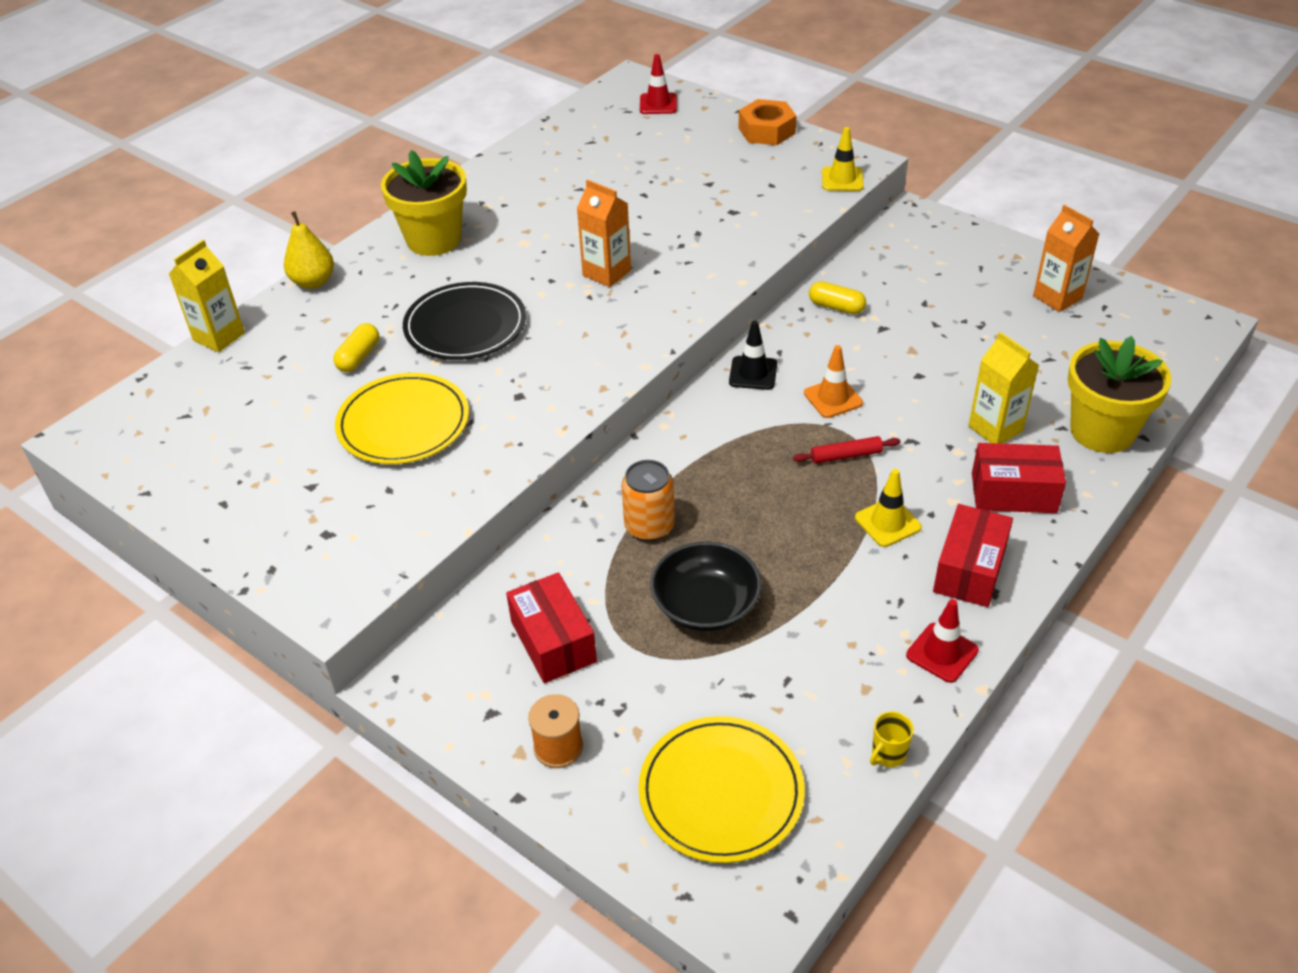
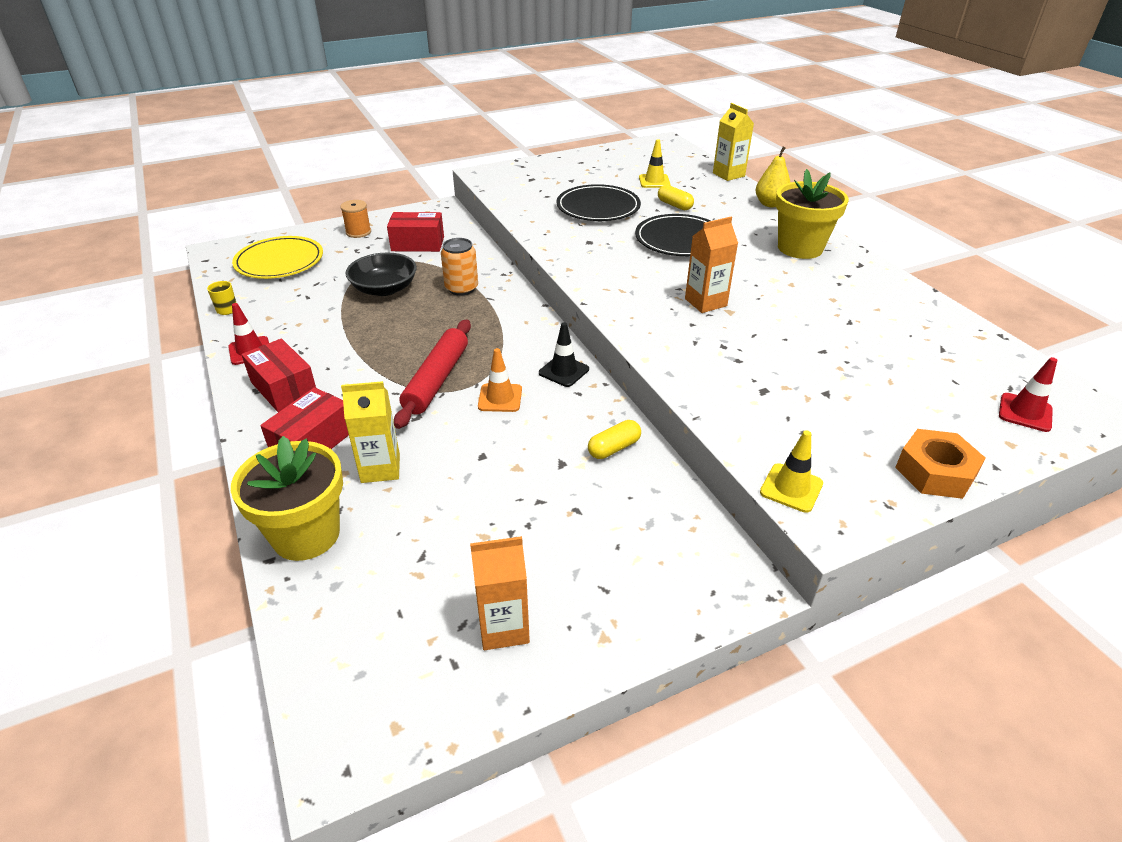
camera: 115 degrees right, 5 degrees down
(403, 423) = (598, 207): yellow plate -> black plate
(846, 456) = (436, 380): red rolling pin -> red rolling pin, size x1.96
(887, 522) = (360, 372): yellow traffic cone -> yellow traffic cone (654, 181)

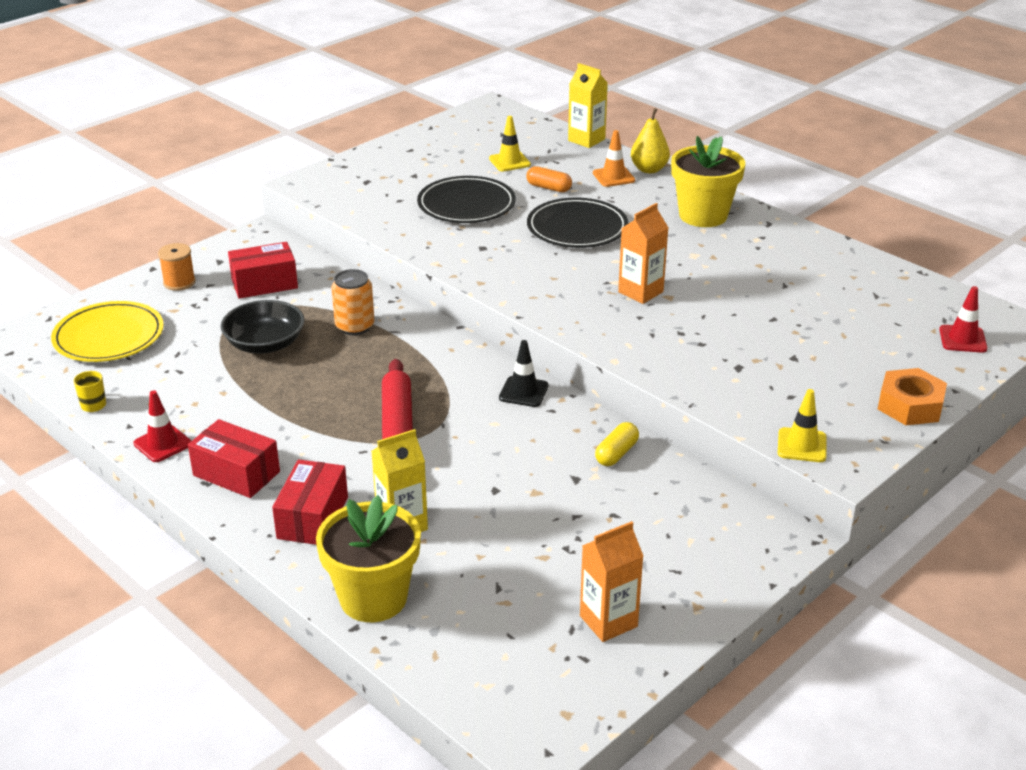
camera: 20 degrees left, 5 degrees down
(500, 398) = (476, 432): orange traffic cone -> orange traffic cone (613, 177)
(674, 205) = (549, 188): yellow capsule -> orange capsule

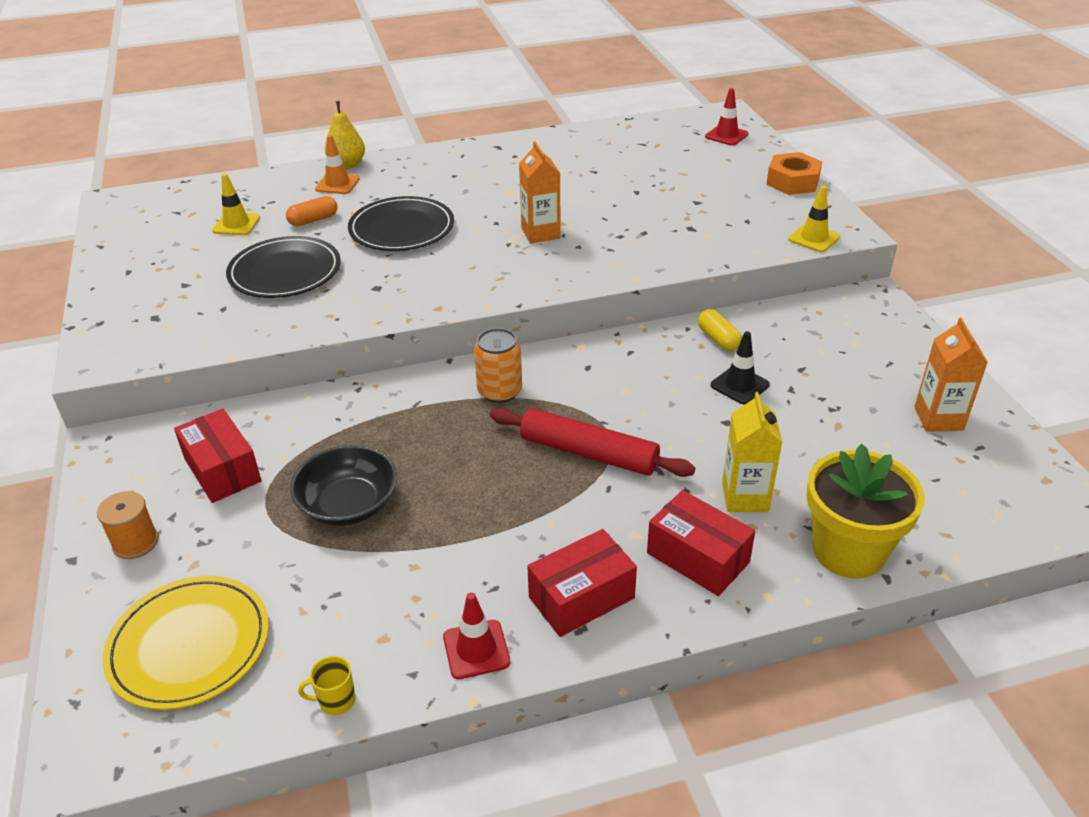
camera: 60 degrees left, 5 degrees up
(264, 284) = (222, 470): red box -> red box turned 45 degrees counterclockwise
(355, 326) = (381, 427): orange can -> orange can (499, 391)
(523, 392) = (590, 358): black traffic cone -> black traffic cone (739, 385)
(586, 140) = (254, 175): yellow carton -> none
(703, 215) = (453, 167): yellow flower pot -> none

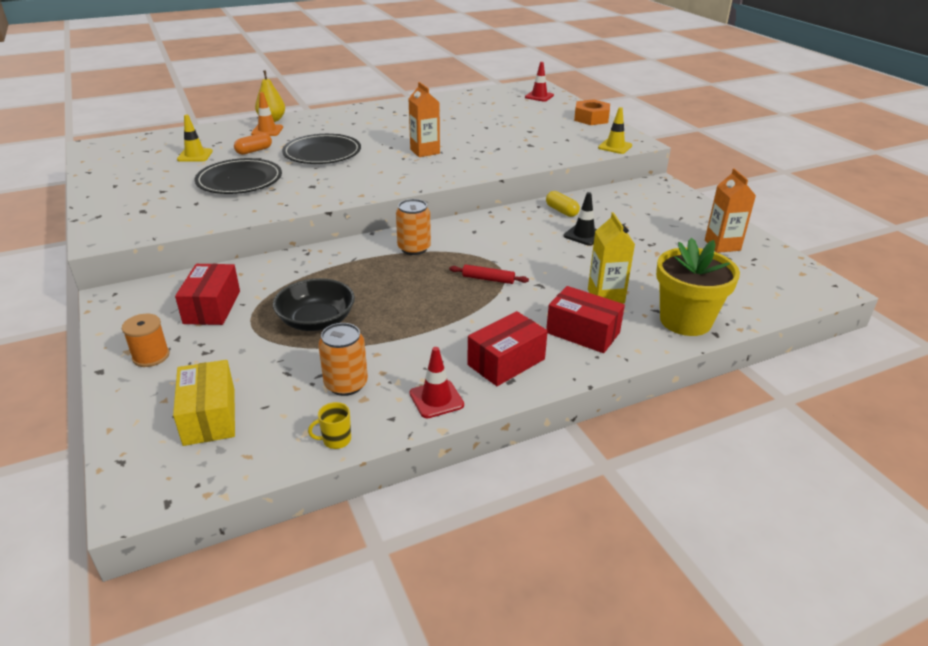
camera: 10 degrees left, 5 degrees down
(189, 645) = (209, 416): yellow plate -> yellow box
(222, 470) = (212, 307): red box -> red box turned 45 degrees clockwise
(366, 612) = (346, 384): none -> orange can
(588, 453) = (488, 279): red rolling pin -> red rolling pin, size x0.51

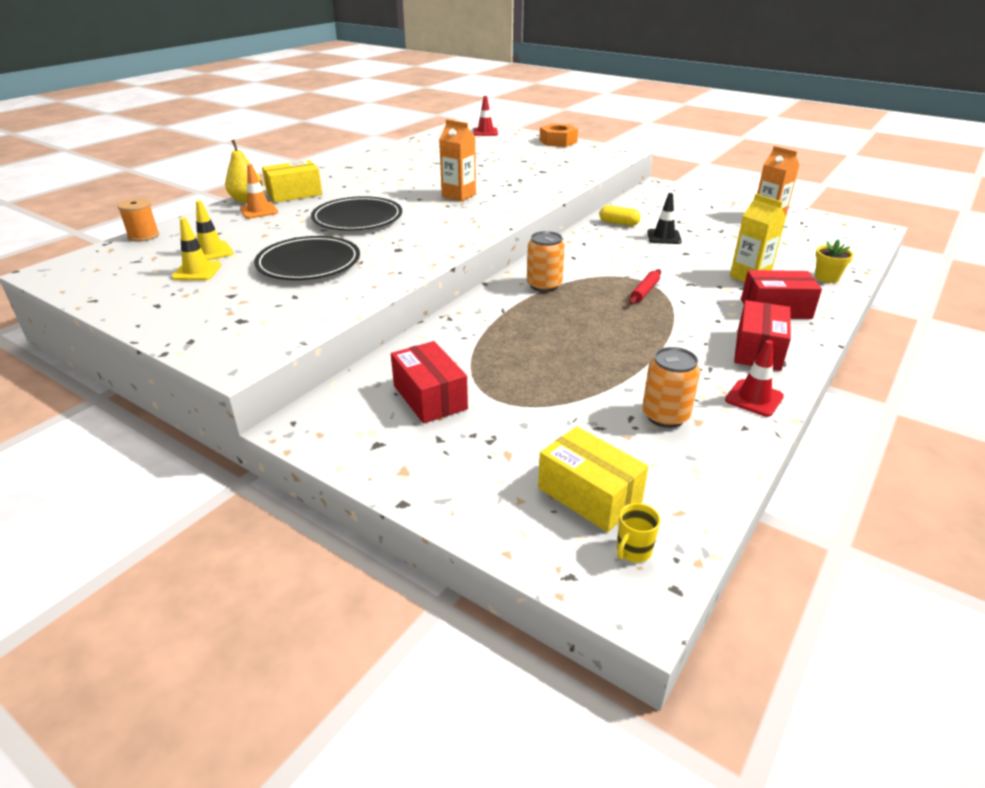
camera: 30 degrees left, 0 degrees up
(151, 356) = (438, 466): orange spool -> orange spool (143, 236)
(254, 151) = (277, 232): orange capsule -> none
(309, 122) = (294, 194): none -> yellow box
(316, 321) = (554, 373): black bowl -> none
(336, 440) = (730, 464): yellow mug -> yellow mug (633, 551)
(488, 279) = (645, 291): red rolling pin -> red rolling pin turned 45 degrees counterclockwise
(615, 147) = (612, 159): yellow traffic cone -> yellow traffic cone (197, 271)
(685, 321) = (826, 278): yellow flower pot -> yellow flower pot, size x0.49

